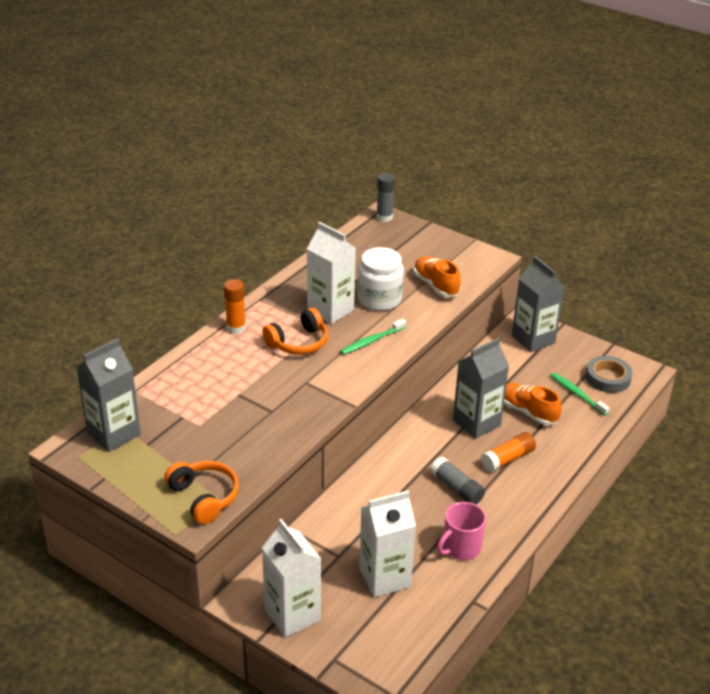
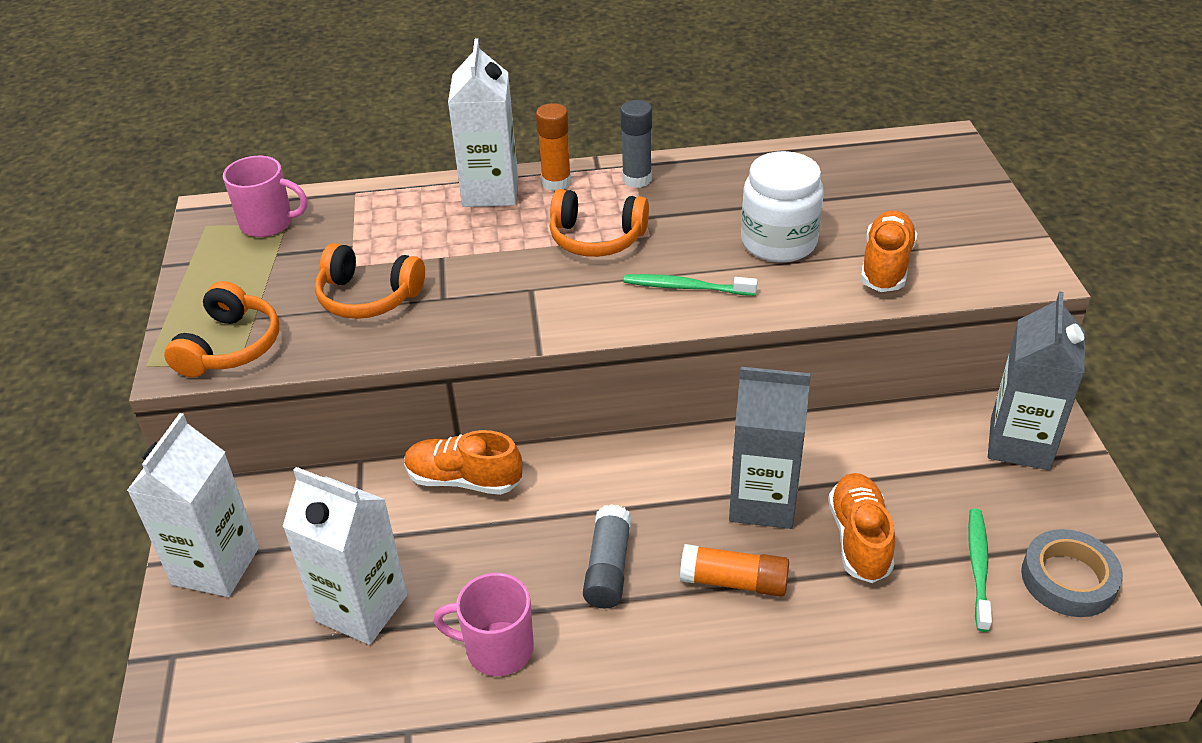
camera: 50 degrees right, 5 degrees up
(114, 434) = (268, 223): grey carton -> pink mug
(234, 433) = (368, 297): none -> orange headphones
(330, 310) = (694, 221): white carton -> white carton (490, 191)
(347, 500) = (464, 480): none -> orange shoe
(384, 217) = (947, 144): grey glue stick -> grey glue stick (637, 179)

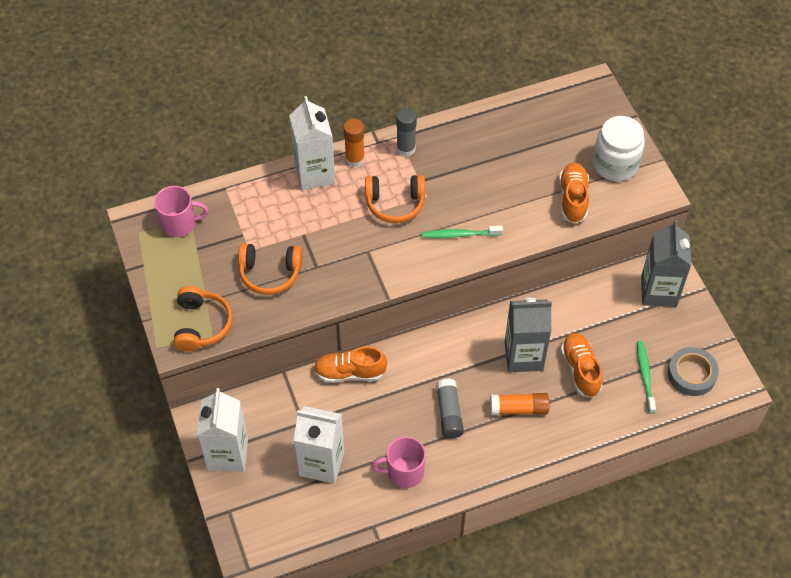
camera: 15 degrees left, 15 degrees up
(778, 242) = (506, 189): white jar -> white jar (615, 164)

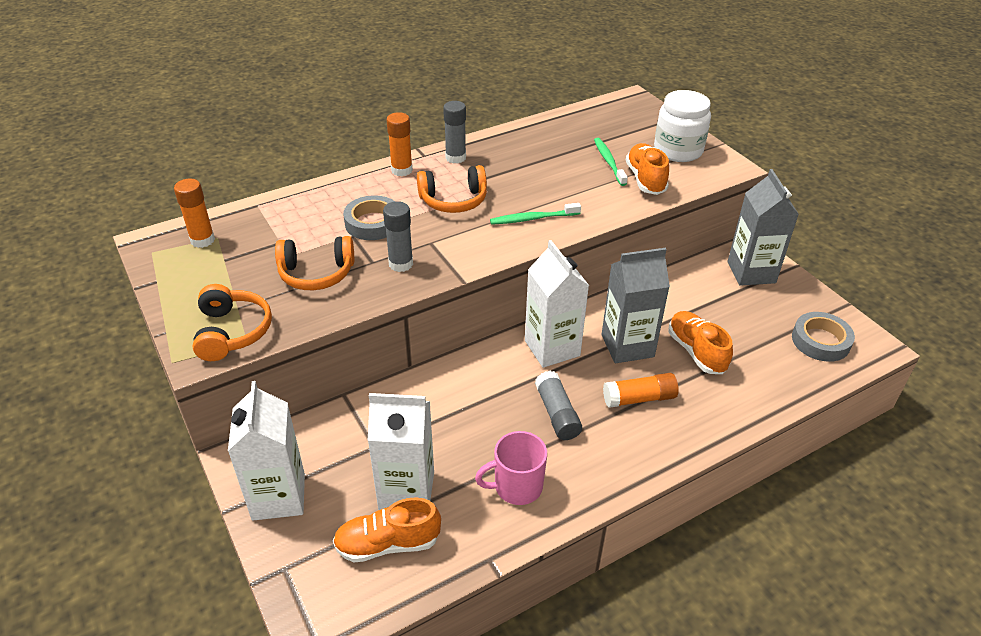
camera: 10 degrees left, 15 degrees down
(179, 224) = (202, 240): pink mug -> orange glue stick
(314, 174) = (358, 185): white carton -> white carton (552, 348)
(322, 222) = (373, 223): none -> grey tape
(339, 272) = (401, 264): none -> grey glue stick
(350, 372) = (426, 386): orange shoe -> orange shoe (388, 544)
(645, 376) = (770, 349): green toothbrush -> green toothbrush (609, 162)

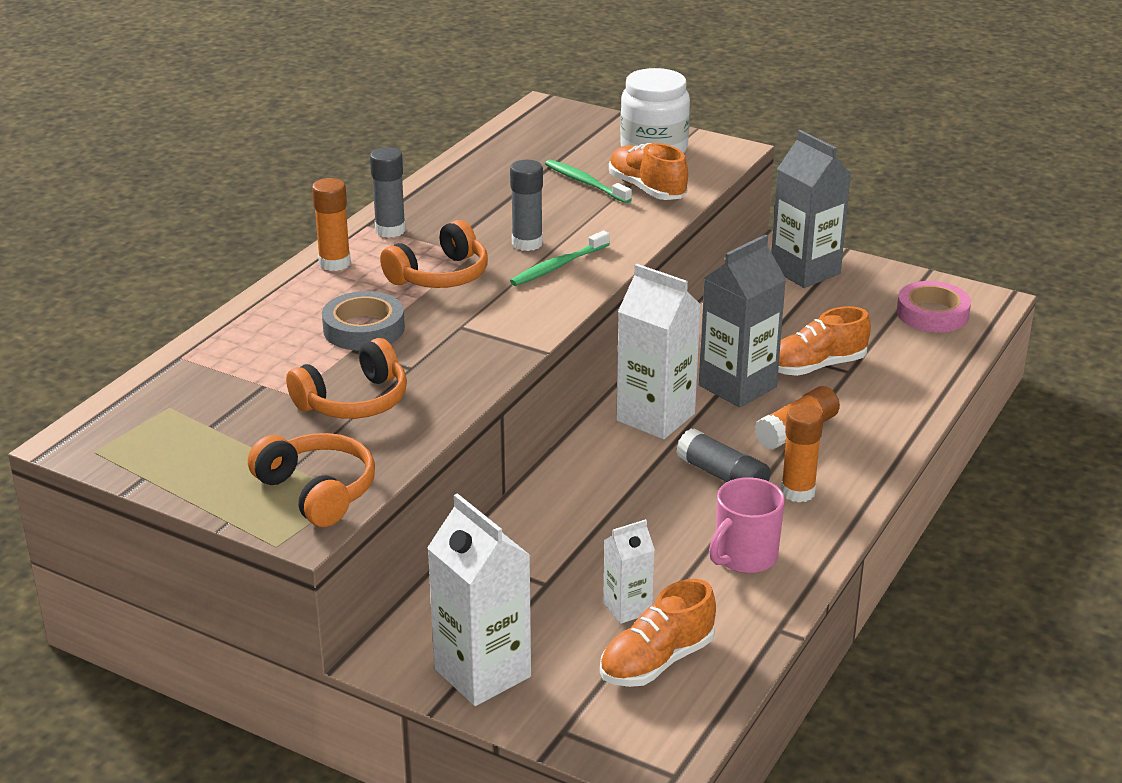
camera: 30 degrees left, 10 degrees down
(202, 240) = (152, 416): orange glue stick -> orange glue stick (798, 492)
(401, 264) = (449, 358): grey glue stick -> grey glue stick (527, 243)
(406, 491) = (627, 608): white carton -> white carton, size x0.54
(696, 351) = (816, 366): orange shoe -> orange shoe turned 60 degrees counterclockwise
(820, 341) = (932, 314): grey tape -> pink tape

